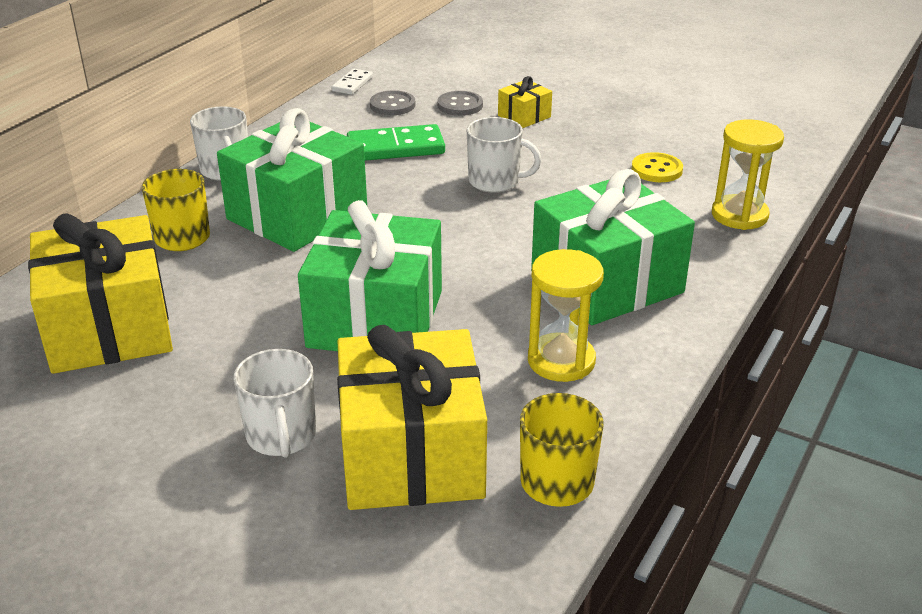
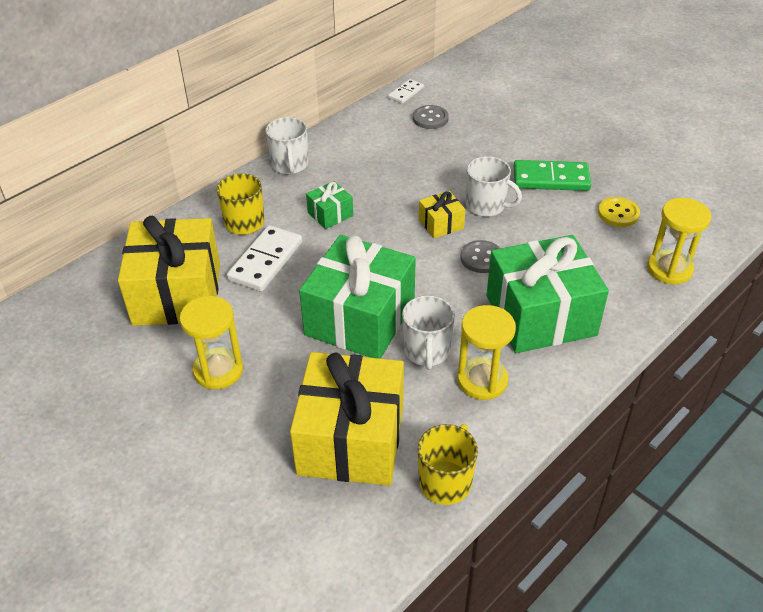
camera: 15 degrees right, 10 degrees up
(196, 406) = (218, 370): none -> yellow hourglass
(225, 275) = (266, 261): none -> white domino
(281, 436) = (268, 406): white mug -> white mug (427, 351)
(297, 214) = (330, 214): green gift -> green gift, size x0.44
(395, 148) = (420, 161): green domino -> green domino (551, 179)
(460, 105) = (482, 126): grey button -> grey button (481, 258)
(524, 116) = (529, 144): yellow gift -> yellow gift (441, 224)

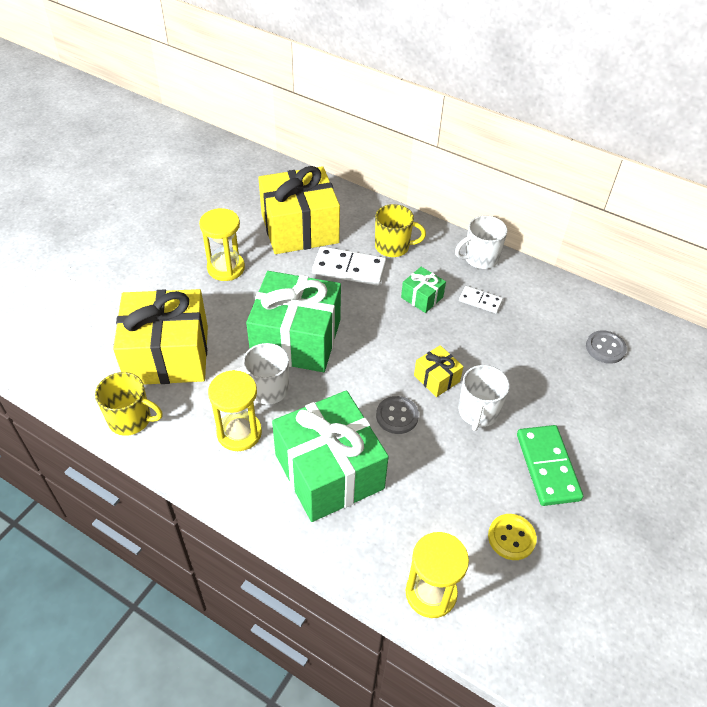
camera: 75 degrees right, 5 degrees up
(406, 93) = (640, 322): white domino -> white domino (480, 301)

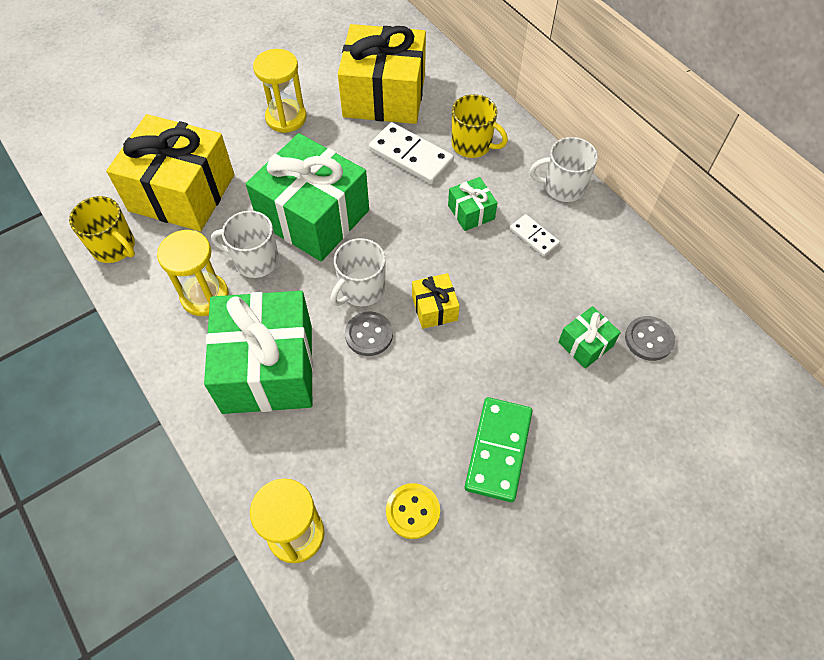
camera: 25 degrees right, 10 degrees up
(478, 412) = (457, 361): white mug -> white mug (361, 289)
(563, 367) = (585, 344): none -> green gift

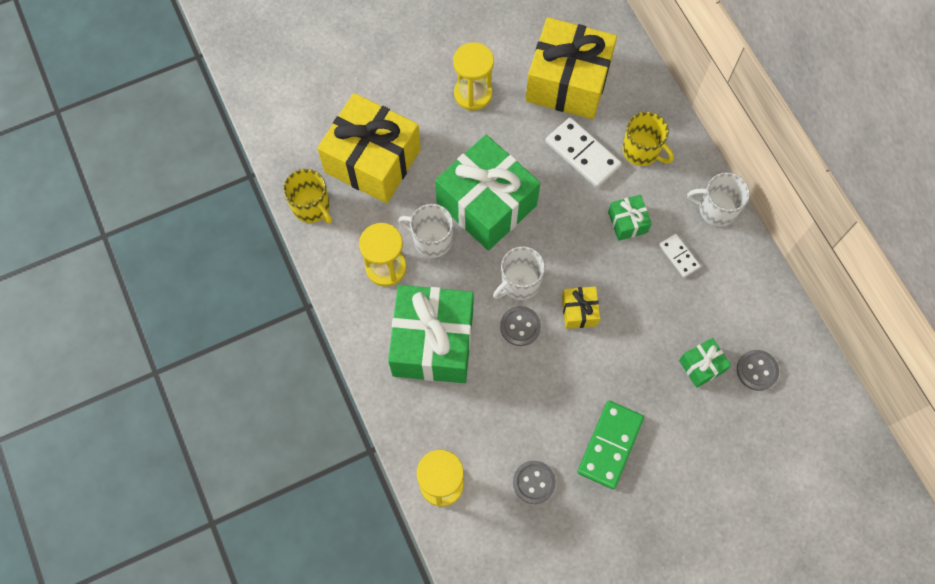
camera: 10 degrees right, 10 degrees up
(413, 511) = (534, 482): yellow button -> grey button

